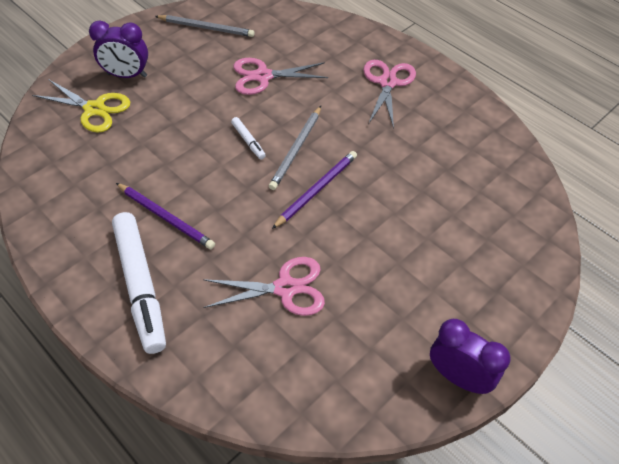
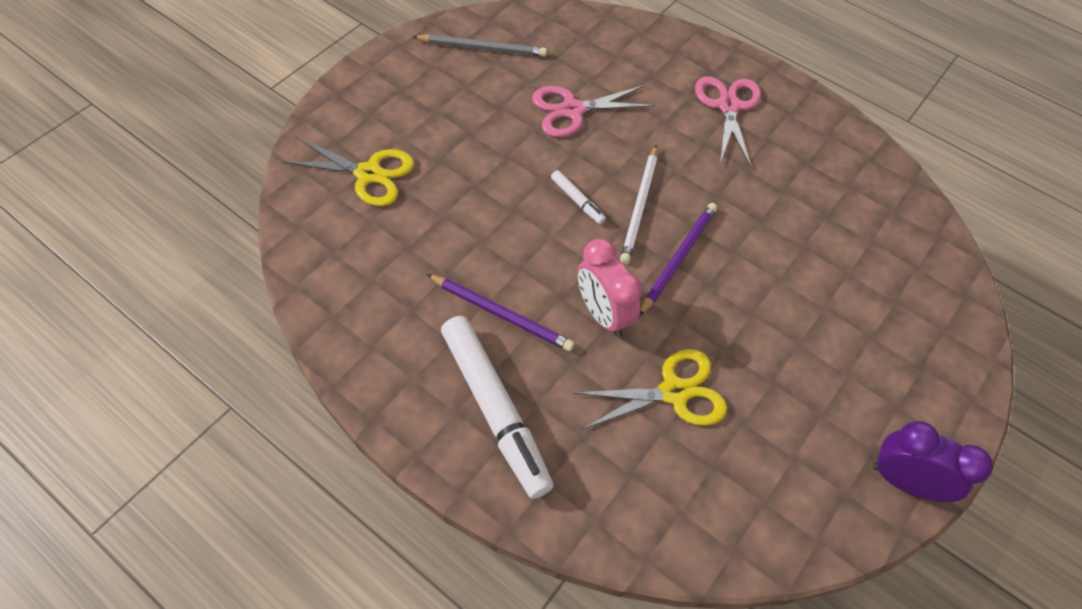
camera: 10 degrees left, 5 degrees up
(127, 75) = (398, 123): purple clock -> none
(245, 225) = (603, 314): none -> pink clock
(285, 288) = (674, 392): pink scissors -> yellow scissors
(296, 149) = (639, 206): grey pencil -> white pencil

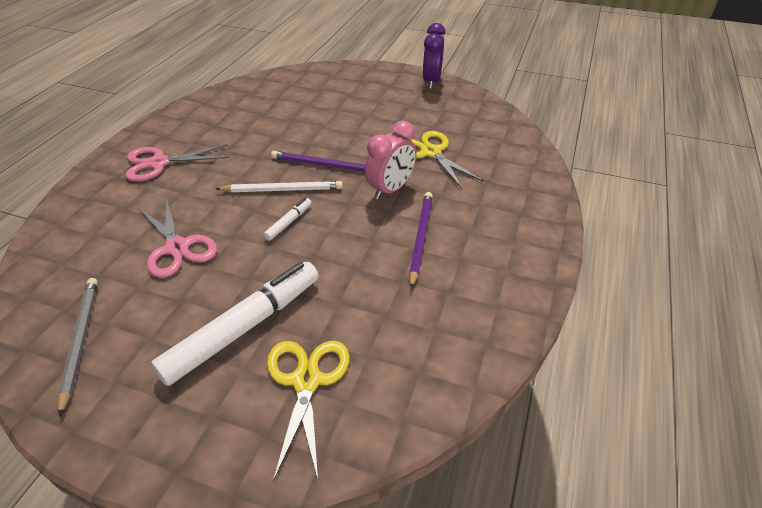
camera: 105 degrees left, 15 degrees down
(495, 409) = (498, 222): white marker -> white marker (244, 328)

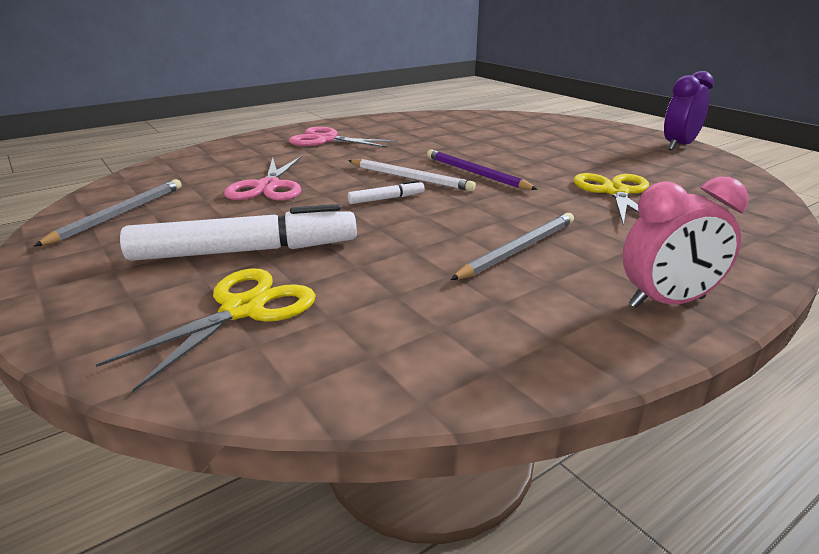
camera: 35 degrees right, 15 degrees down
(390, 189) = (528, 205): pink clock -> pink clock (667, 302)
(420, 238) = (518, 249): purple pencil -> grey pencil

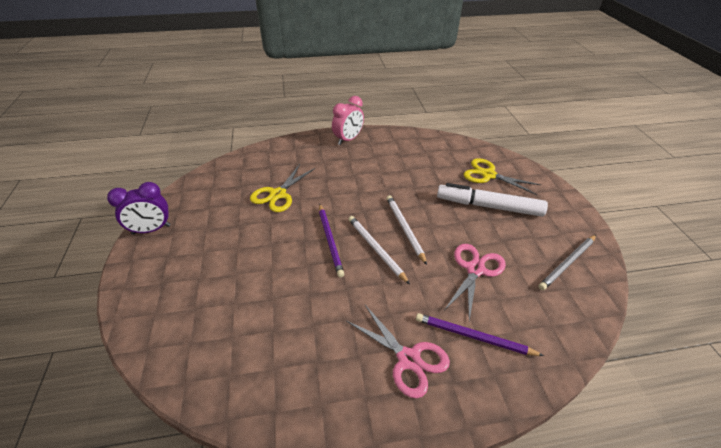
camera: 155 degrees left, 15 degrees up
(242, 309) = (488, 175): yellow scissors -> yellow scissors turned 60 degrees clockwise
(267, 155) = (473, 336): none -> purple pencil
(386, 199) = (404, 228): white marker -> white pencil
(518, 249) = (370, 172): grey pencil -> none
(667, 302) = (348, 139): pink clock -> pink clock turned 120 degrees clockwise

